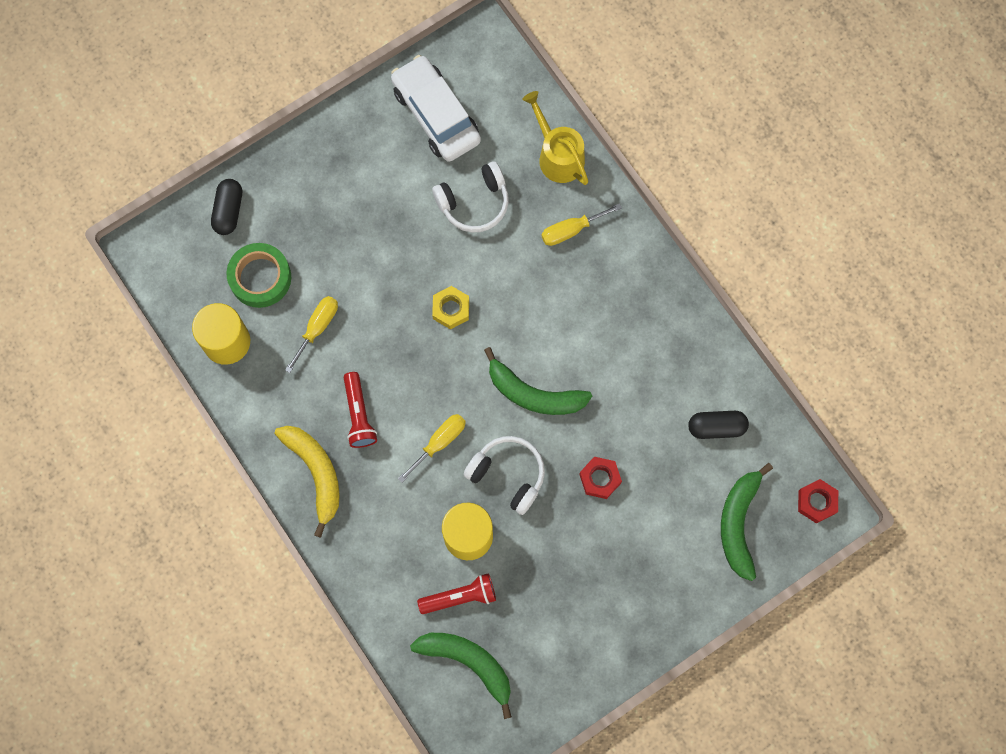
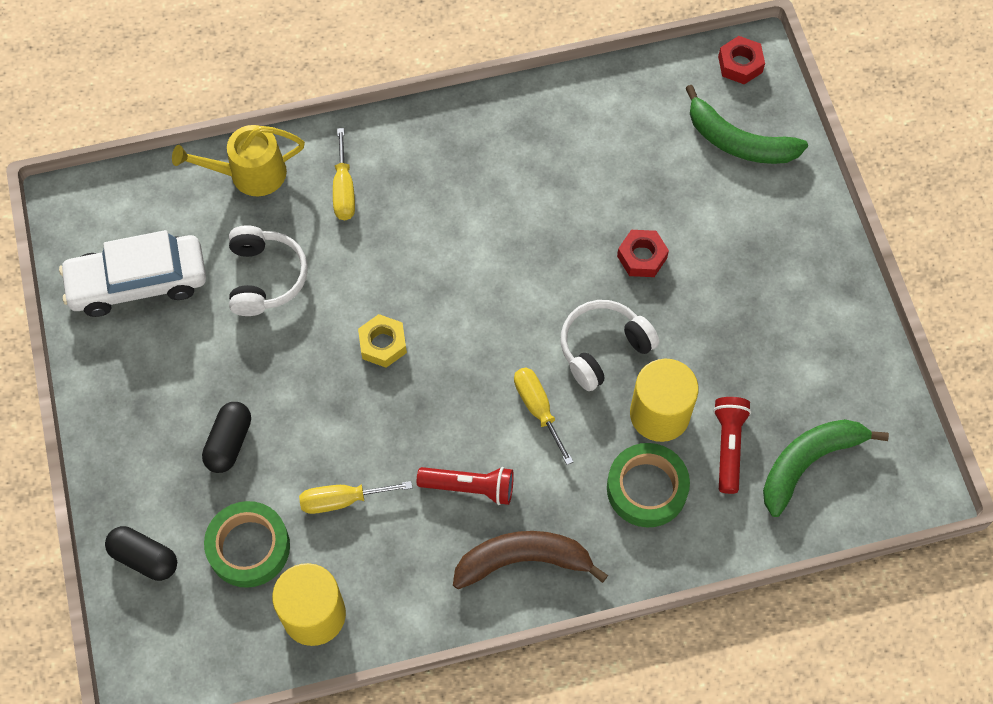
camera: 70 degrees left, 10 degrees down
(316, 473) = (523, 560): yellow banana -> brown banana
(317, 328) = (342, 500): yellow screwdriver -> yellow screwdriver turned 60 degrees counterclockwise
(403, 545) = (646, 488): none -> green tape
(533, 393) = (518, 291): green banana -> none
(716, 427) = (626, 126): black capsule -> black capsule (229, 443)

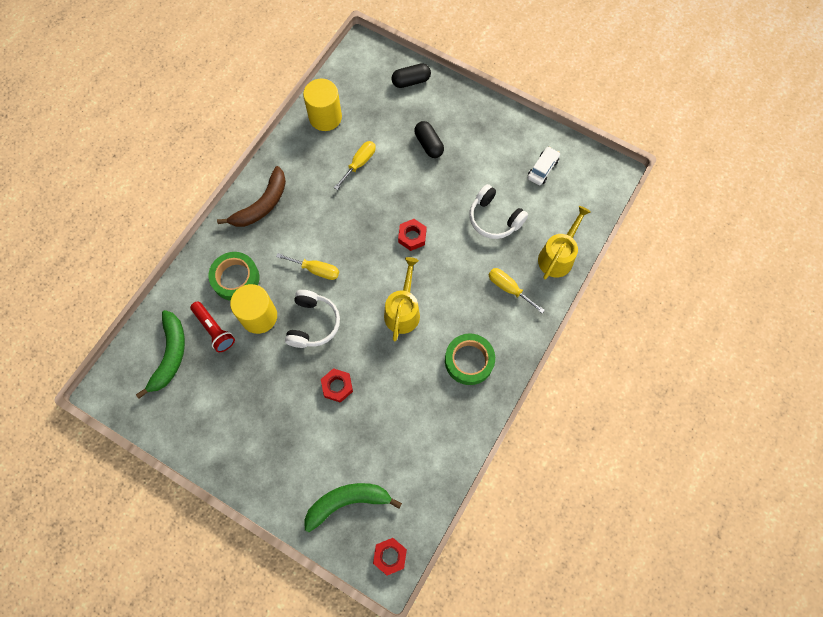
camera: 135 degrees right, 5 degrees up
(138, 282) = (542, 169): white car -> white car, size x0.51
(249, 547) = (376, 117): green tape -> green tape (469, 361)
(383, 344) = (412, 237): yellow nut -> red nut
(470, 487) = (312, 213): red flashlight -> none
(486, 270) = (403, 311): none -> yellow watering can

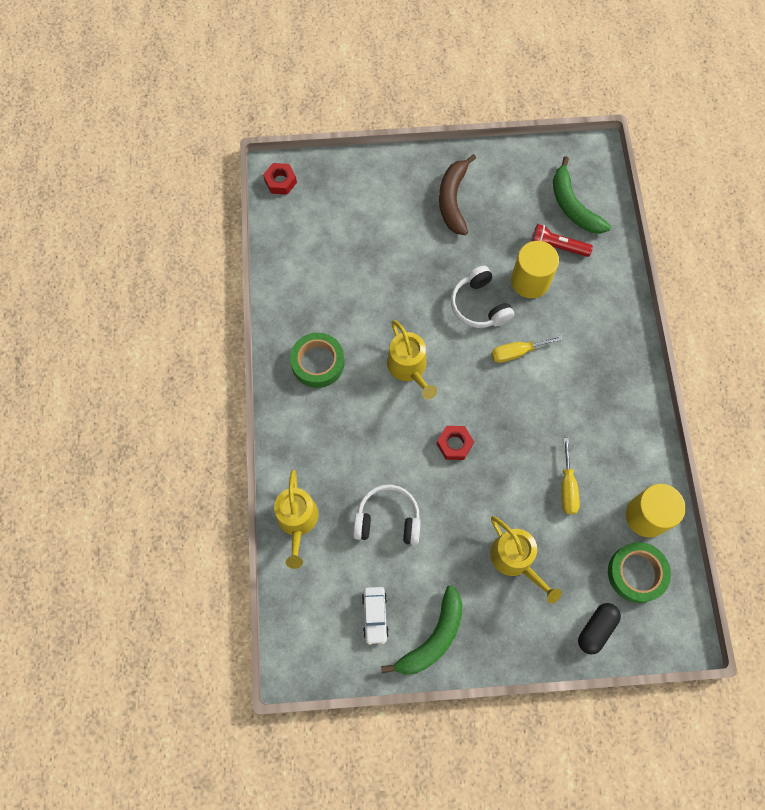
camera: 145 degrees right, 0 degrees up
(235, 278) = (579, 298): green tape -> green tape (636, 573)
(262, 205) = (620, 379): brown banana -> brown banana (453, 200)
(337, 386) = (416, 269): red nut -> none
(347, 502) = (340, 195): green banana -> green banana (432, 638)
(428, 144) = (515, 560): black capsule -> yellow watering can
(508, 288) = (325, 454): yellow screwdriver -> none

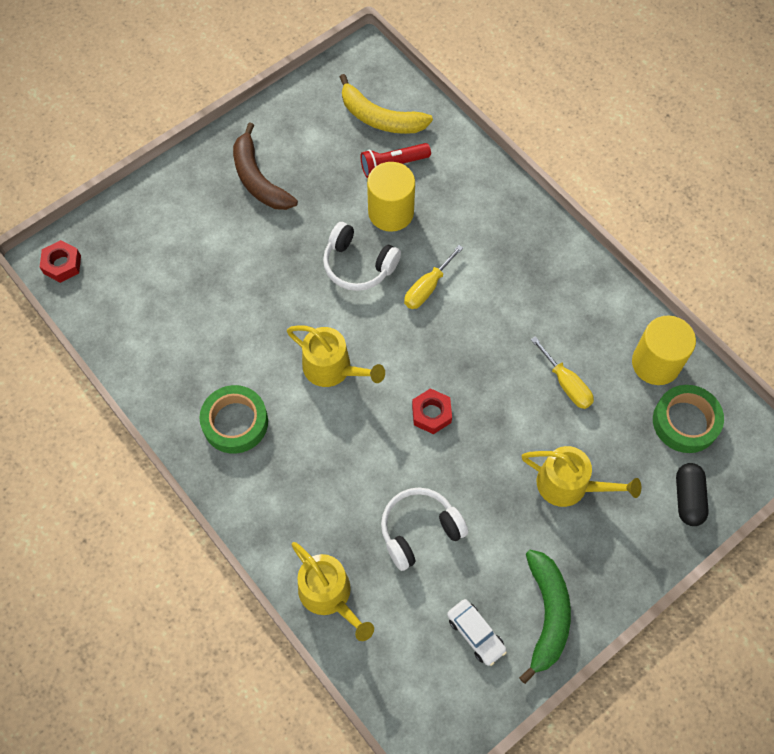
camera: 35 degrees left, 5 degrees down
(573, 206) = (380, 118): green banana -> yellow banana

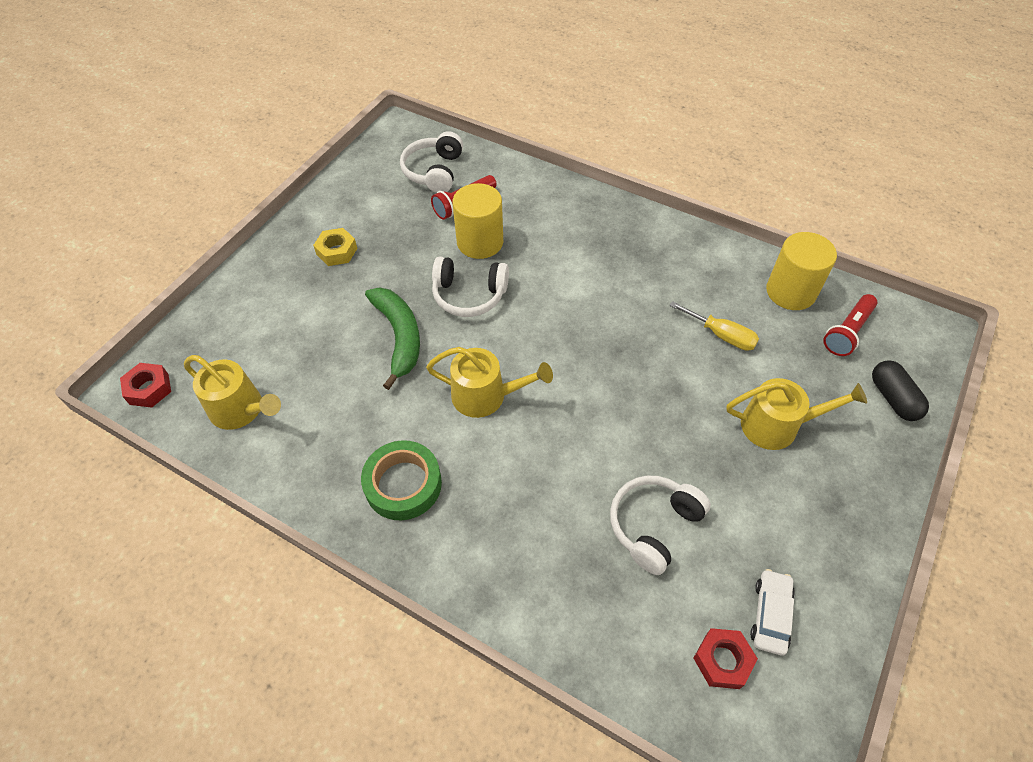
camera: 20 degrees left, 10 degrees down
(258, 179) = (337, 251): brown banana -> yellow nut
(329, 595) = (590, 635): yellow watering can -> yellow watering can (241, 410)
(380, 118) = (434, 171): yellow banana -> white headphones
(427, 288) = (546, 294): yellow screwdriver -> none
(431, 414) = (607, 405): red nut -> red nut (722, 660)
(475, 634) = (770, 615): white car -> white car turned 105 degrees counterclockwise
(546, 615) = (831, 564): green banana -> green banana (399, 337)
(685, 422) = (847, 332): green tape -> red flashlight

